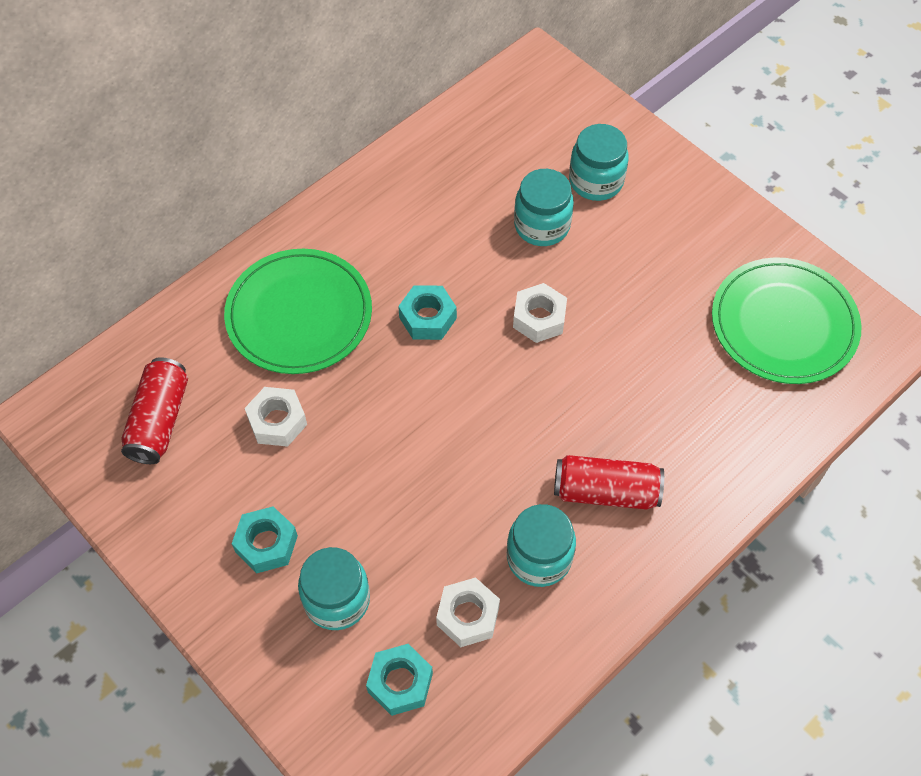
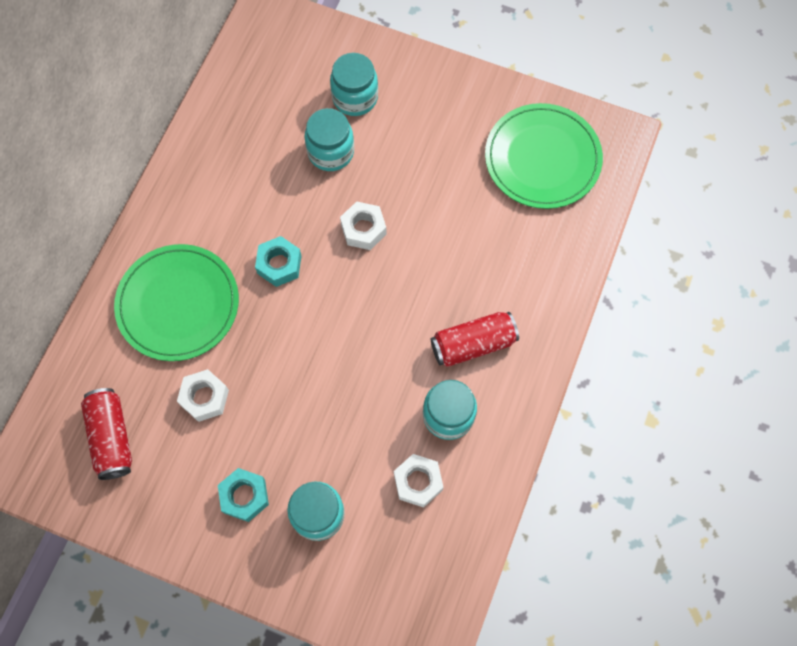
camera: 25 degrees left, 10 degrees up
(400, 683) = (393, 553): turquoise nut -> none

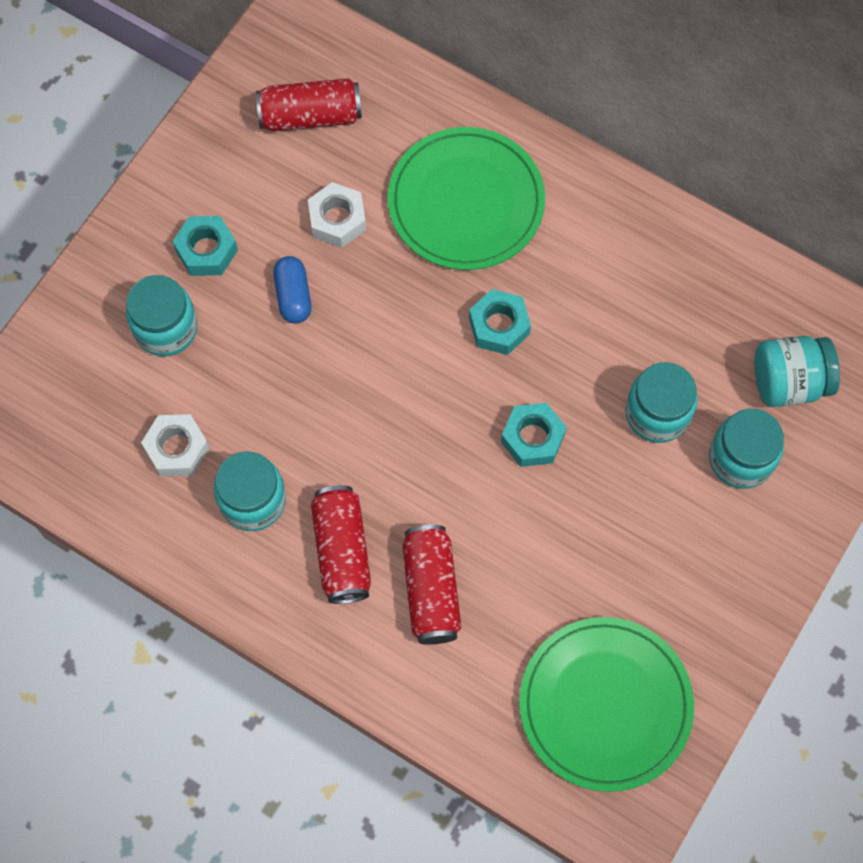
camera: 100 degrees right, 0 degrees up
(275, 419) = (293, 296): none -> blue capsule
(294, 75) = (788, 382): none -> turquoise jar
(363, 229) = (532, 438): white nut -> turquoise nut
(489, 279) = (431, 590): none -> red can

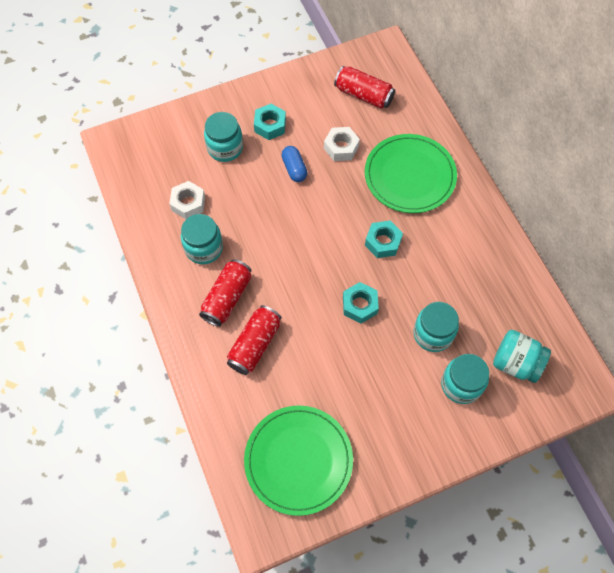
camera: 35 degrees right, 5 degrees down
(293, 296) = (294, 169): blue capsule -> blue capsule turned 45 degrees counterclockwise

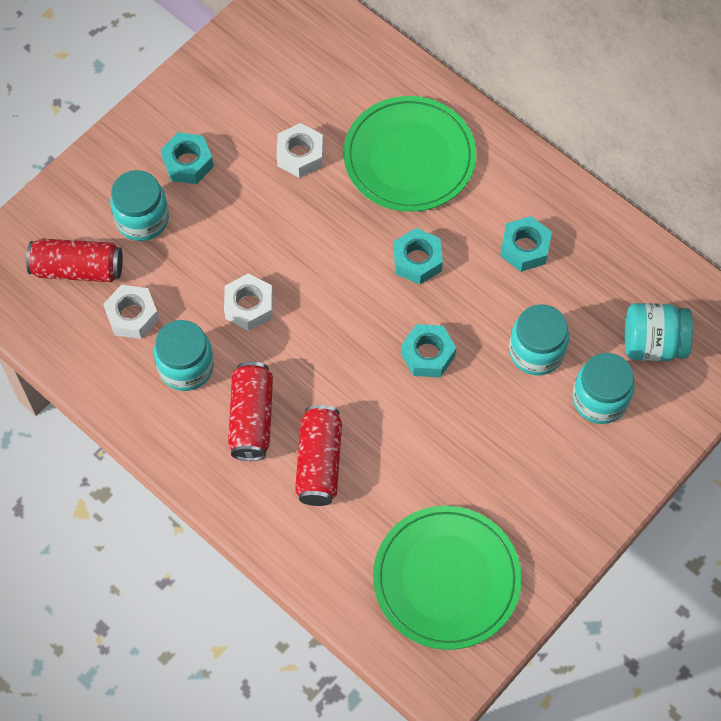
camera: 25 degrees left, 0 degrees up
(262, 227) = (249, 306): none -> white nut
(294, 169) = (251, 210): blue capsule -> none
(363, 95) = (294, 70): red can -> red can (78, 269)
(457, 263) = (525, 248): none -> turquoise nut

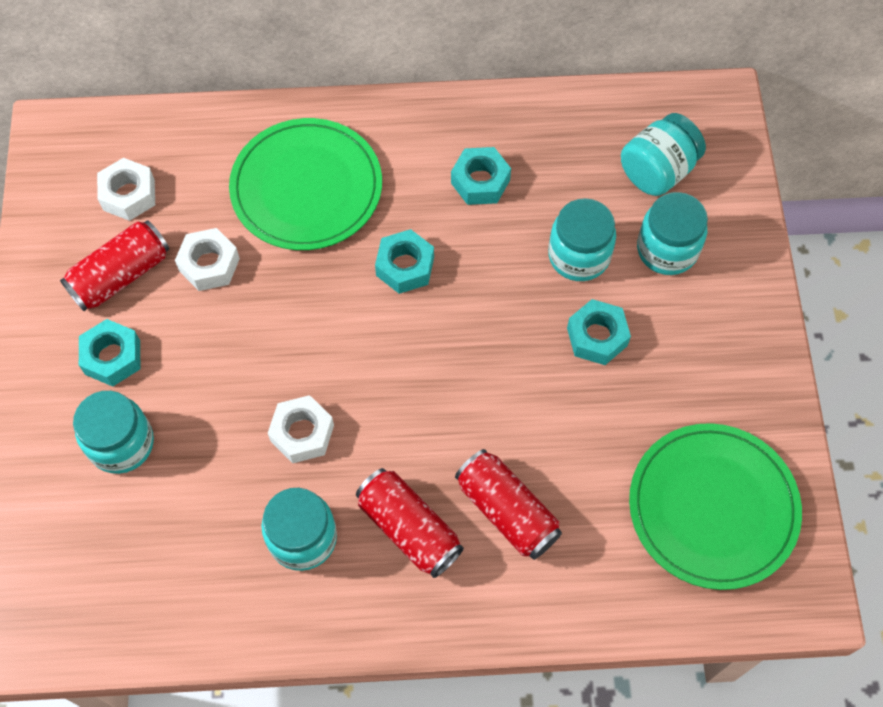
camera: 45 degrees left, 0 degrees up
(78, 269) = (106, 543): red can -> red can (121, 275)
(132, 316) = (204, 538): white nut -> white nut (129, 195)
(427, 354) = (497, 336): turquoise nut -> turquoise nut (597, 337)

